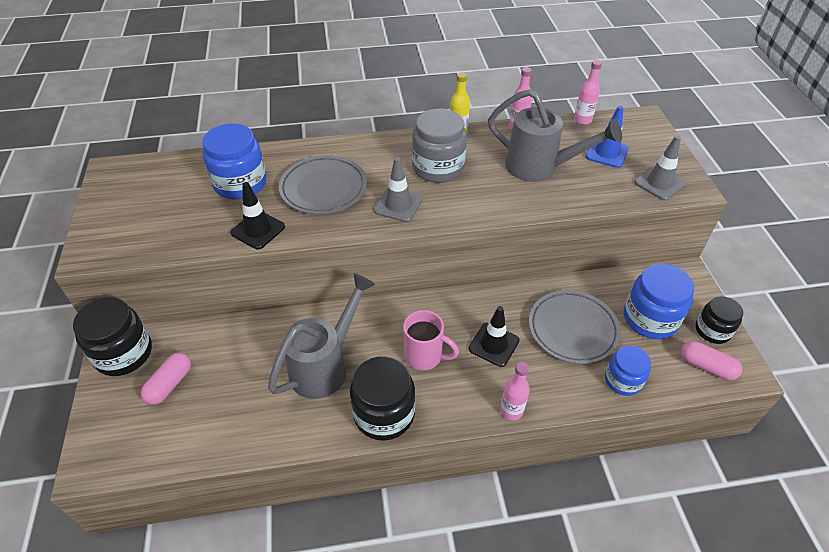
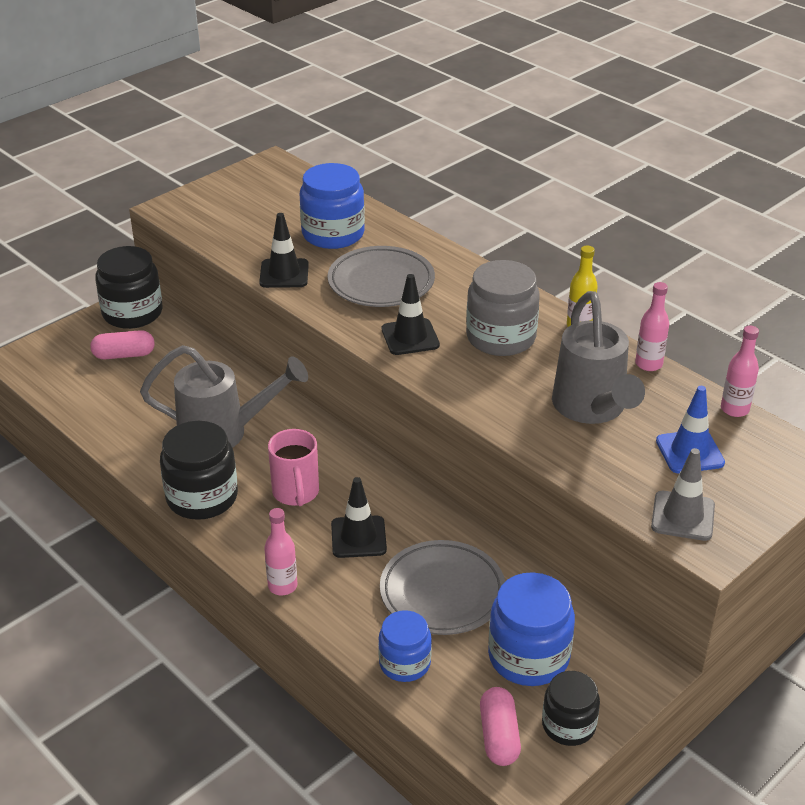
camera: 55 degrees right, 10 degrees down
(398, 205) = (410, 337): grey traffic cone -> black traffic cone

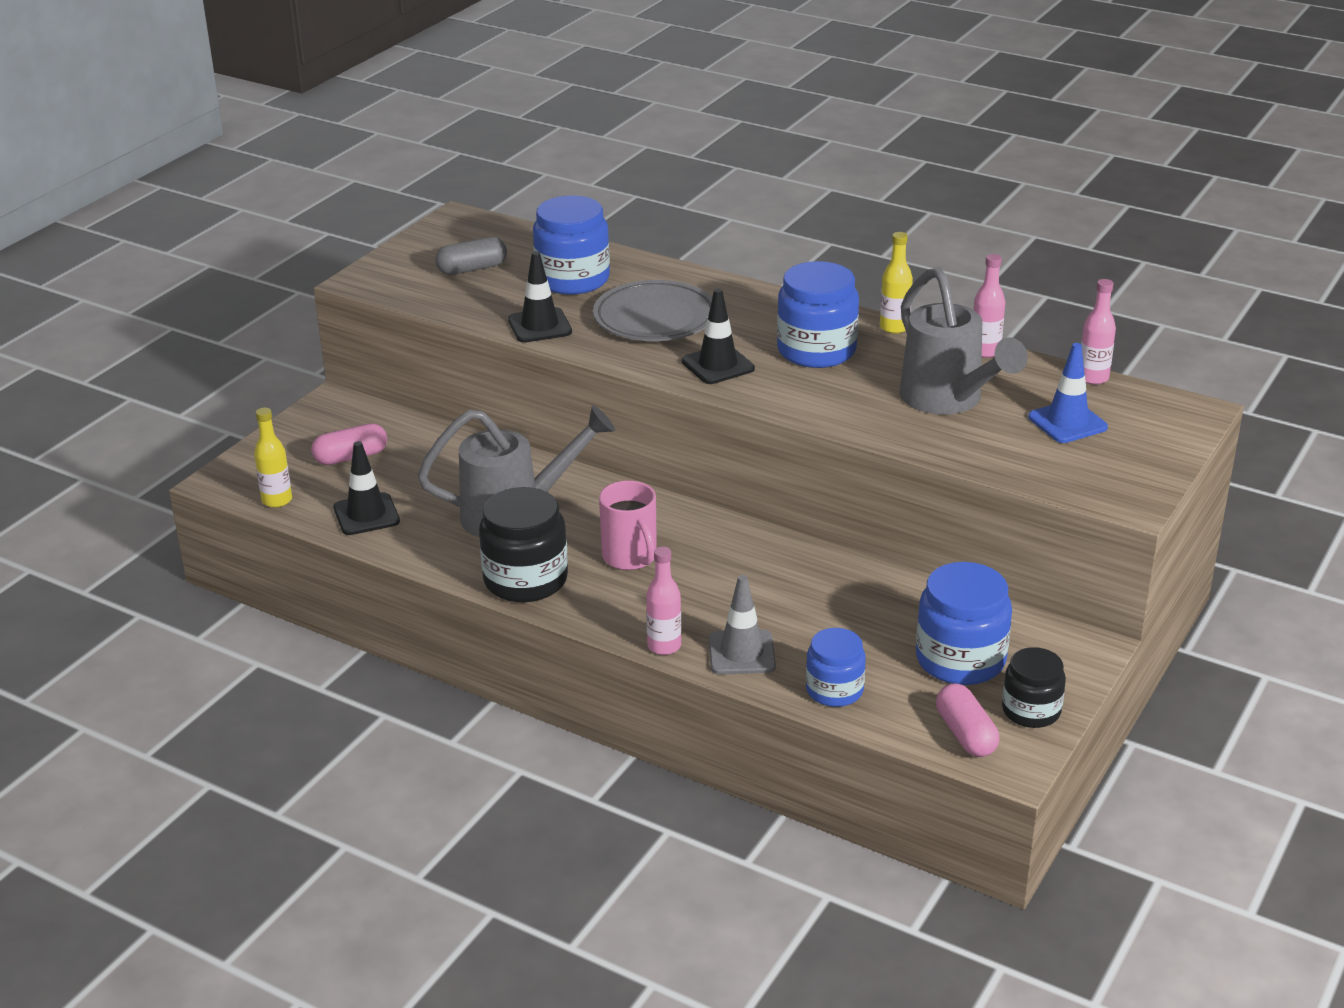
camera: 15 degrees left, 5 degrees down
(49, 384) = (277, 500): none -> yellow bottle
(132, 313) = (336, 413): black jar -> none
(258, 211) = (472, 269): none -> grey capsule
(358, 537) = (723, 586): black traffic cone -> black traffic cone (366, 515)
(442, 592) = (840, 620): grey plate -> none
(501, 337) = (816, 350): grey jar -> blue jar
(683, 516) = (1089, 479): grey traffic cone -> grey traffic cone (741, 653)

